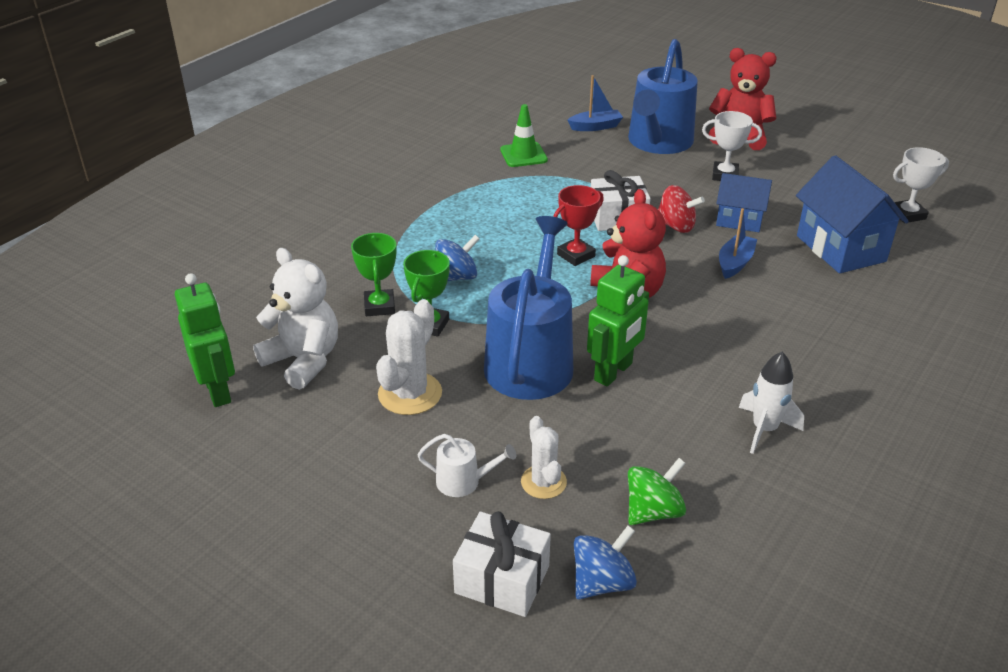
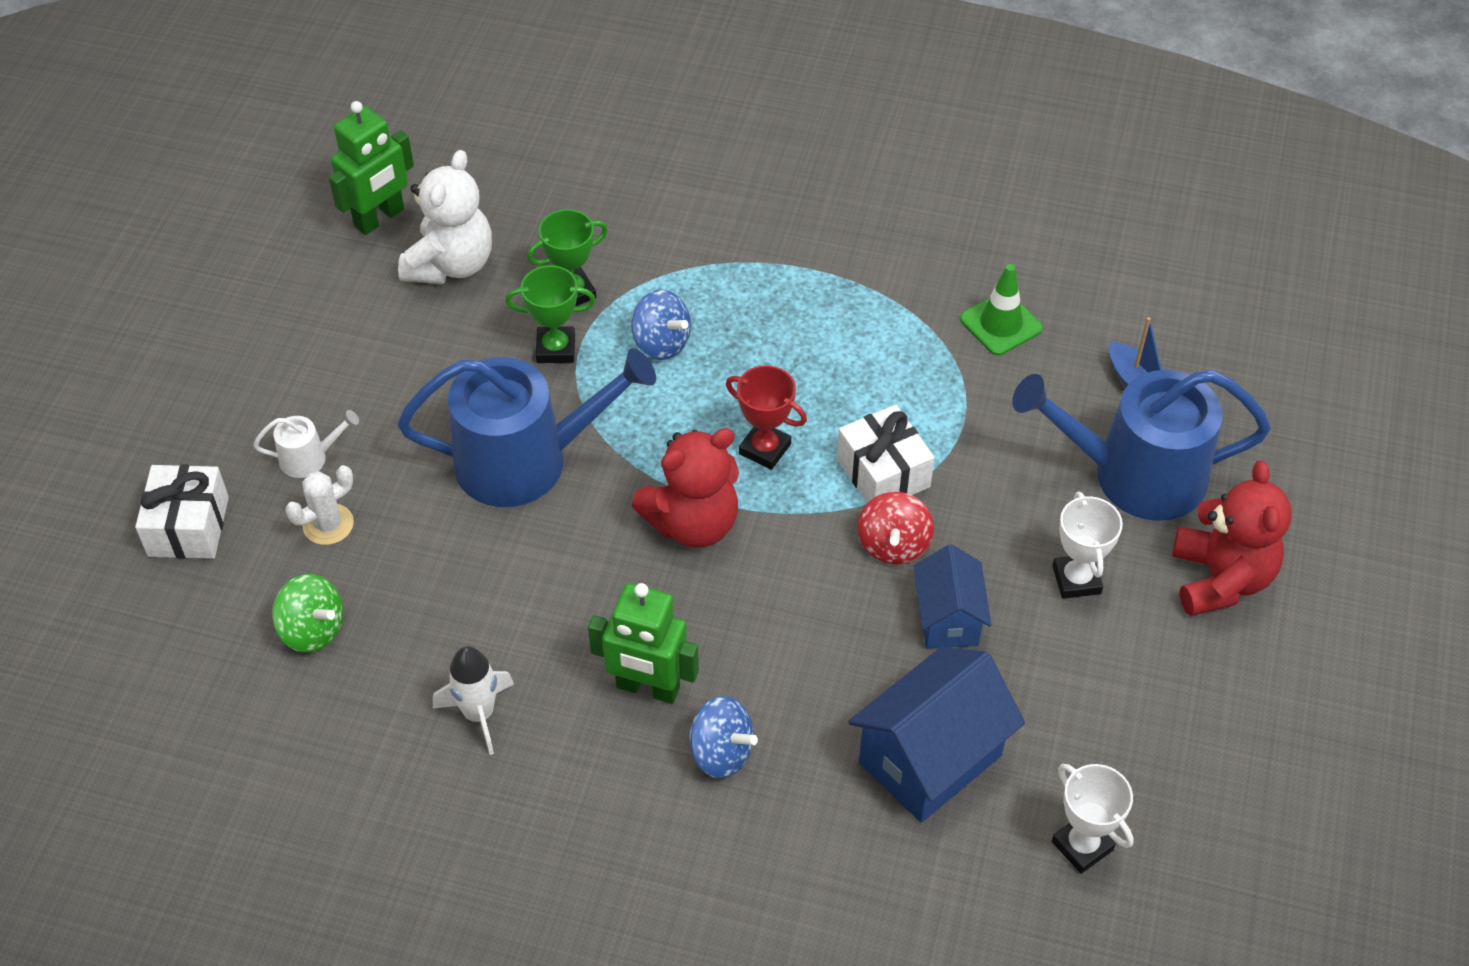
camera: 70 degrees right, 15 degrees up
(410, 394) = (428, 371): white cactus -> none
(463, 481) = (309, 458): white watering can -> white watering can turned 90 degrees counterclockwise
(602, 582) = (204, 607): blue spinning top -> blue spinning top (721, 753)
(613, 372) = (533, 544): green robot -> green robot (647, 688)
(735, 263) = (828, 631): blue boat -> none

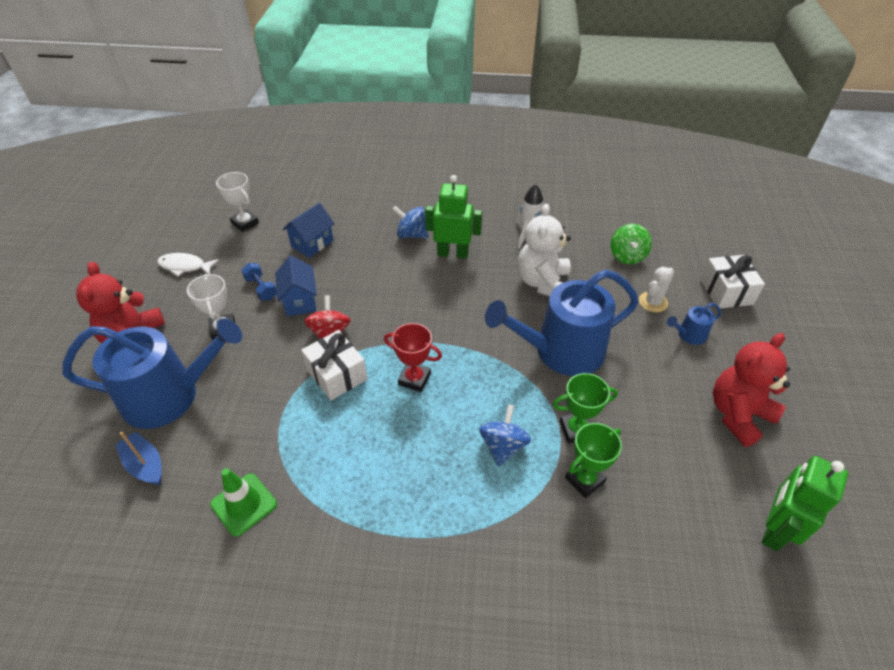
camera: 170 degrees right, 5 degrees down
(309, 458) = (689, 335): white watering can -> blue watering can
(313, 630) = (627, 256): green spinning top -> green spinning top turned 105 degrees counterclockwise
(451, 264) = (689, 491): white teddy bear -> white teddy bear (542, 282)
(661, 343) = (503, 446): blue spinning top -> blue spinning top turned 75 degrees clockwise
(693, 523) = (449, 330): red teddy bear -> red teddy bear (738, 415)
(930, 759) = (312, 243): blue house -> blue house, size x0.61
(1022, 657) = (261, 288): none -> blue dumbbell
(1182, 735) = (185, 266): none -> white fish

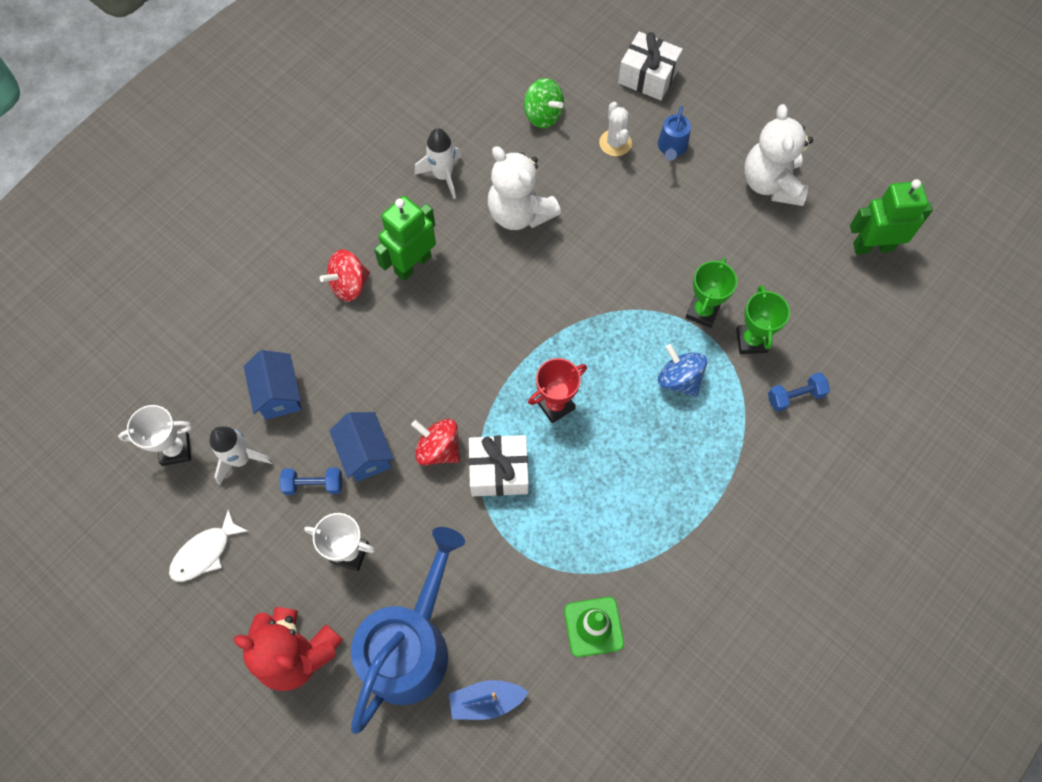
camera: 55 degrees left, 20 degrees up
(257, 250) = (241, 459): none -> white rocket
(300, 301) = (366, 454): blue house -> blue house turned 45 degrees clockwise
(411, 235) = (349, 285): blue spinning top -> red spinning top
(561, 351) = (614, 260): blue watering can -> none
(565, 546) = (795, 396): none -> blue dumbbell
(738, 415) = (771, 183): red teddy bear -> white teddy bear
(774, 529) = (872, 246): green robot -> green robot turned 105 degrees clockwise

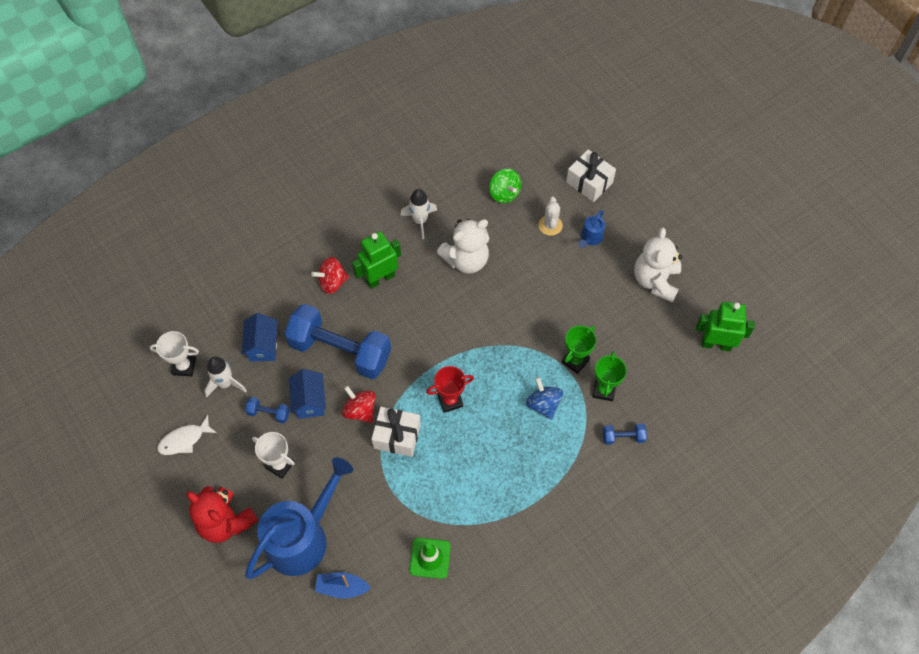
camera: 15 degrees right, 5 degrees down
(387, 374) = (340, 351): none -> blue dumbbell
(519, 213) = (466, 260): white teddy bear -> white teddy bear turned 90 degrees counterclockwise

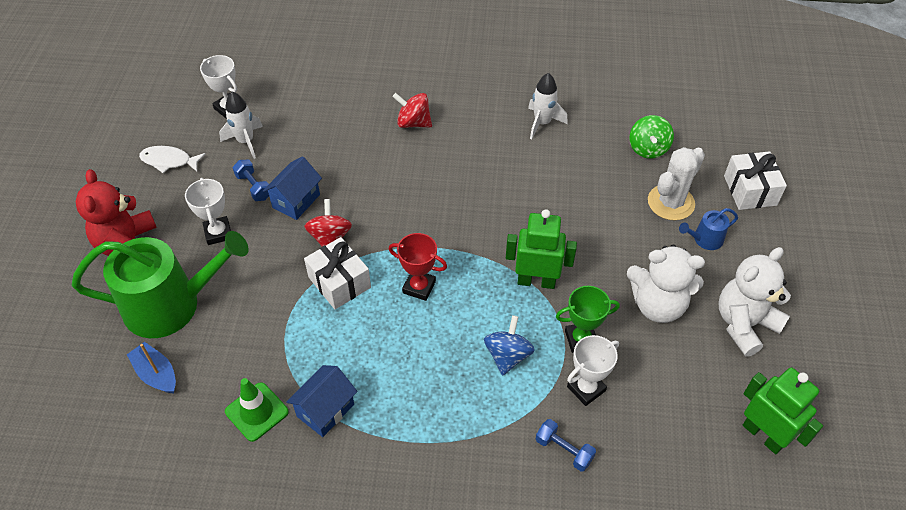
camera: 40 degrees right, 10 degrees down
(263, 346) = (305, 134): blue house -> blue house (325, 410)
(302, 537) = (171, 305): blue watering can -> green watering can
(340, 351) = (364, 179): blue dumbbell -> none
(380, 278) = (458, 145): green robot -> green robot (536, 281)
(466, 260) = (555, 180): white teddy bear -> white teddy bear (657, 305)
(550, 225) = (671, 202): white cactus -> white cactus, size x1.54
(604, 390) = (586, 388): green trophy -> white trophy

